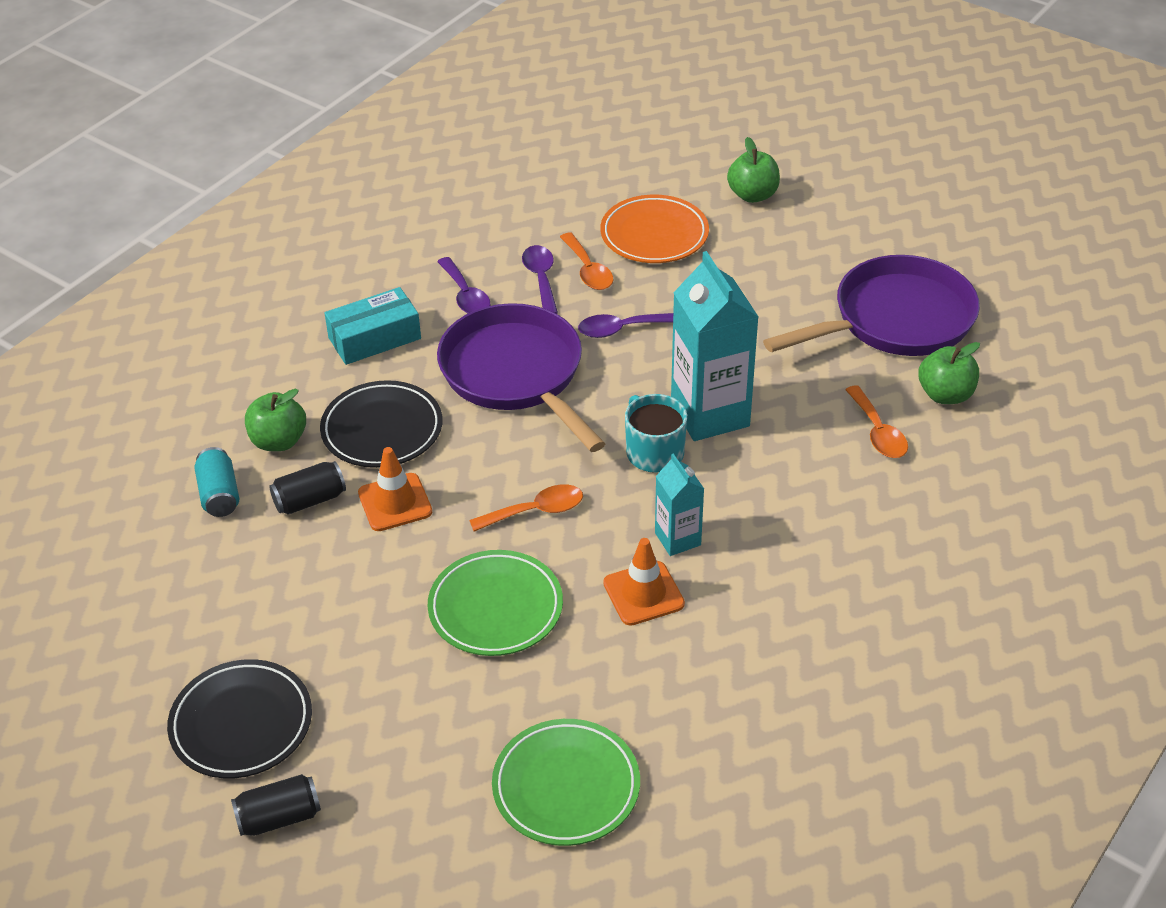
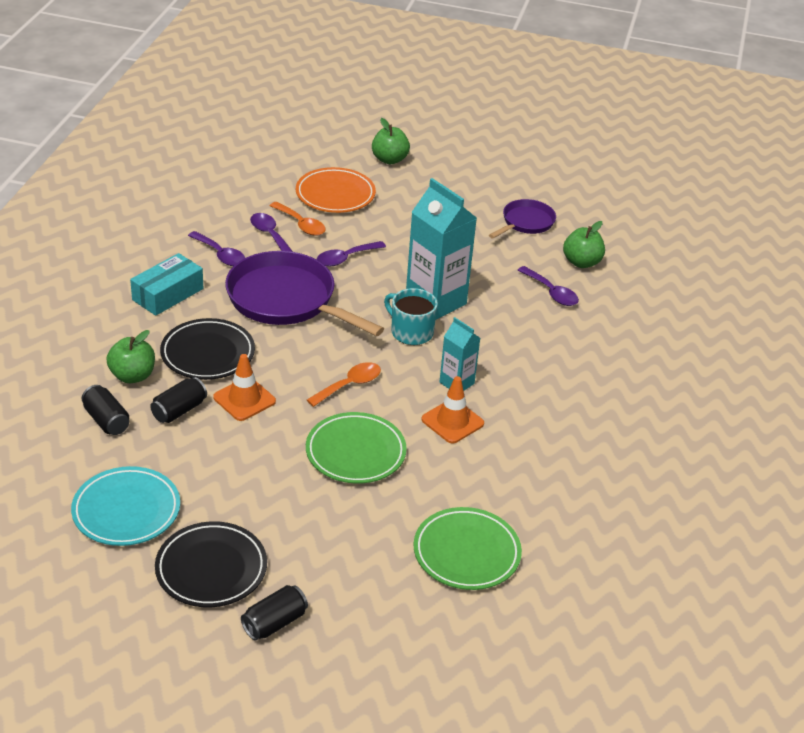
camera: 25 degrees left, 5 degrees down
(183, 620) = (126, 510): none -> turquoise plate
(219, 494) = (106, 420): turquoise can -> black can
(878, 432) = (551, 292): orange spoon -> purple spoon
(895, 320) = (525, 223): purple pan -> purple pan, size x0.54

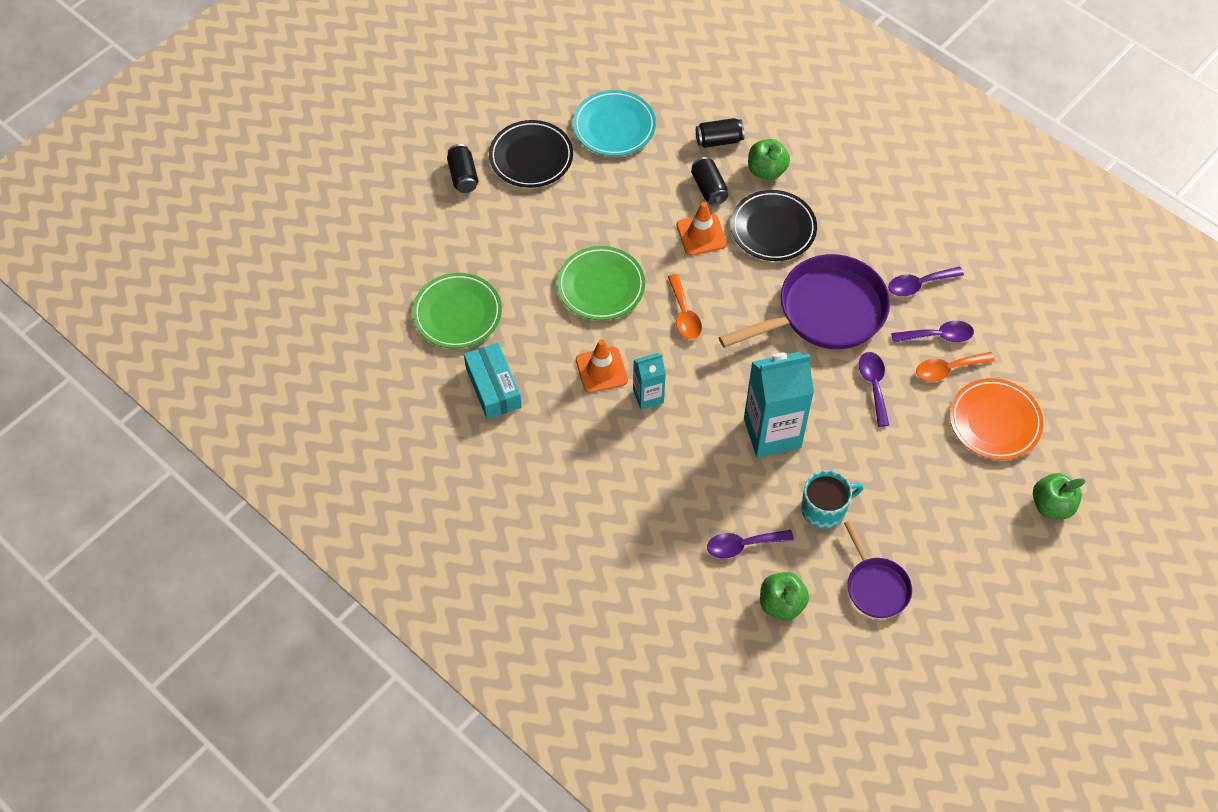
camera: 120 degrees right, 20 degrees up
(168, 294) = (871, 226): turquoise box -> turquoise box (493, 387)
(411, 332) = (735, 391): turquoise mug -> turquoise mug (824, 509)

